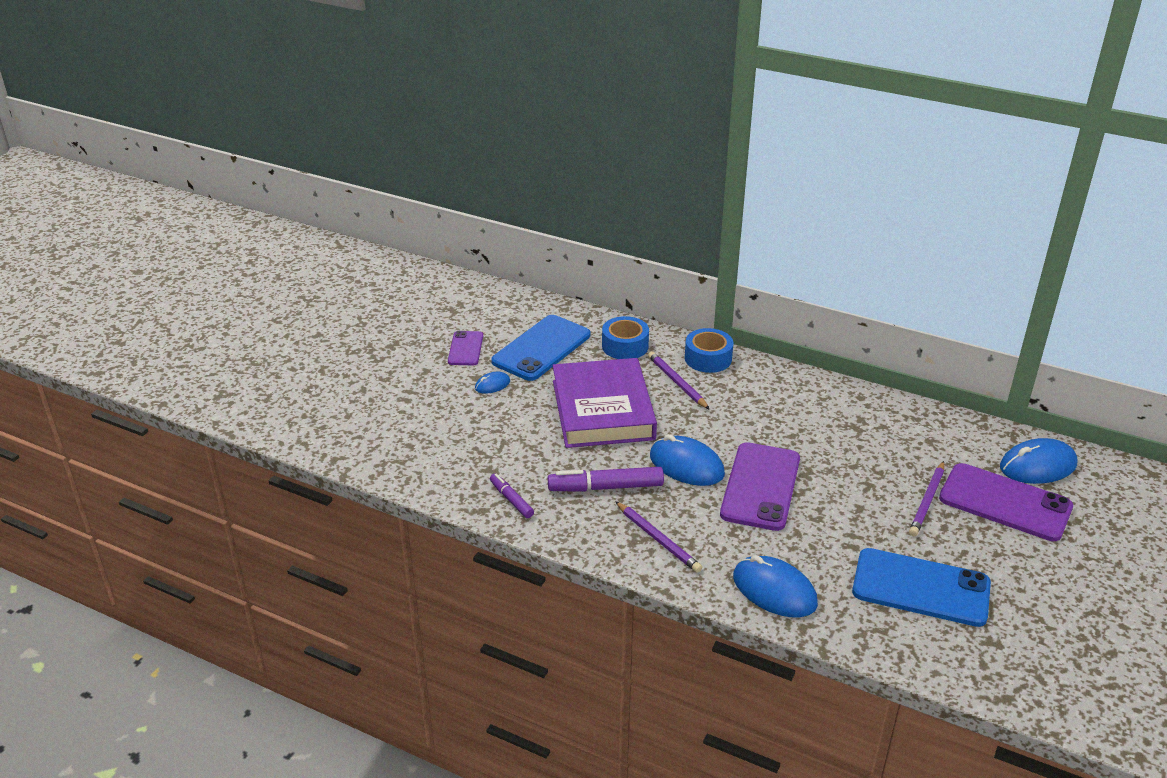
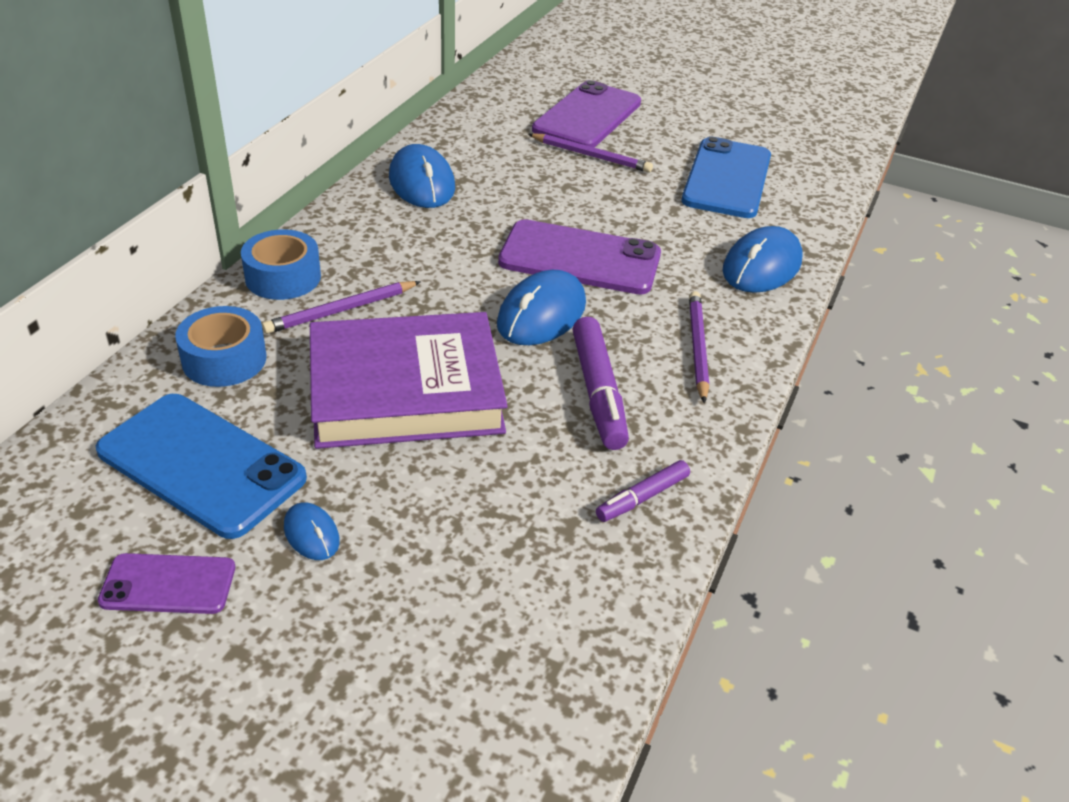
camera: 95 degrees left, 5 degrees up
(658, 539) = (697, 348): purple pencil -> purple pencil turned 45 degrees counterclockwise
(1037, 466) = (527, 91): blue mouse -> blue mouse (422, 183)

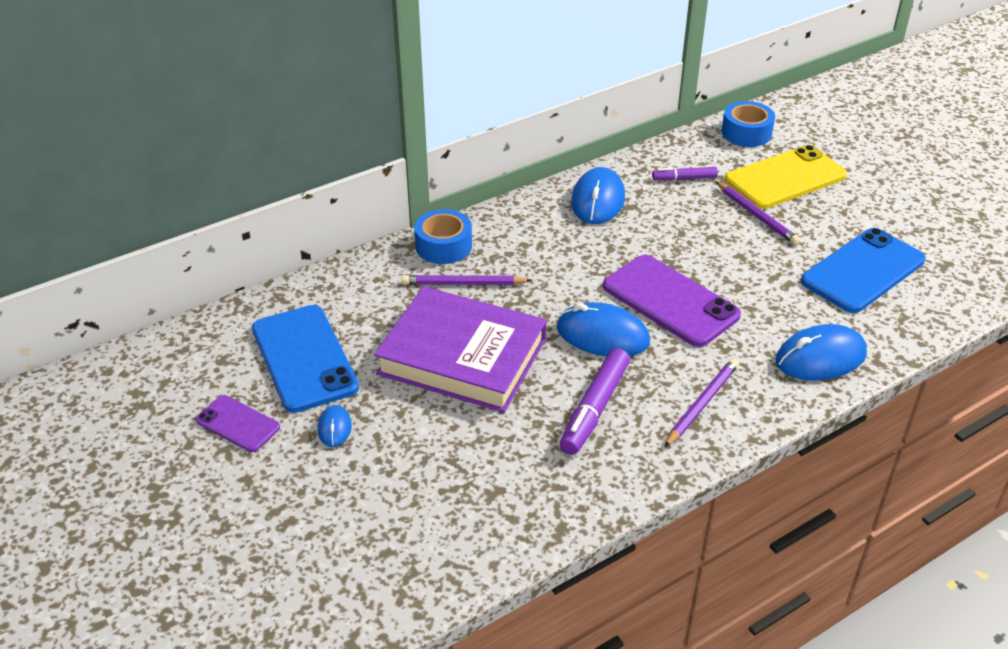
camera: 35 degrees right, 0 degrees up
(224, 359) = (365, 293): blue tape -> blue tape (746, 133)
(541, 314) = (602, 335): blue mouse -> blue mouse turned 45 degrees clockwise
(587, 116) = (785, 178): purple phone -> yellow phone
(642, 498) = (561, 495): purple marker -> purple marker (684, 178)

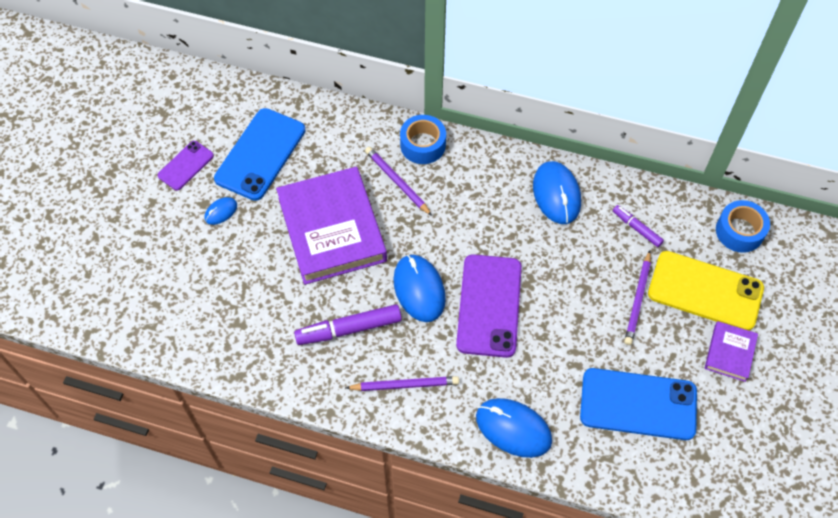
camera: 50 degrees right, 20 degrees up
(237, 424) = (185, 165): purple phone -> purple phone turned 45 degrees clockwise
(598, 200) = (556, 194): blue mouse -> blue mouse turned 75 degrees counterclockwise
(858, 198) = (730, 353): none -> purple book

